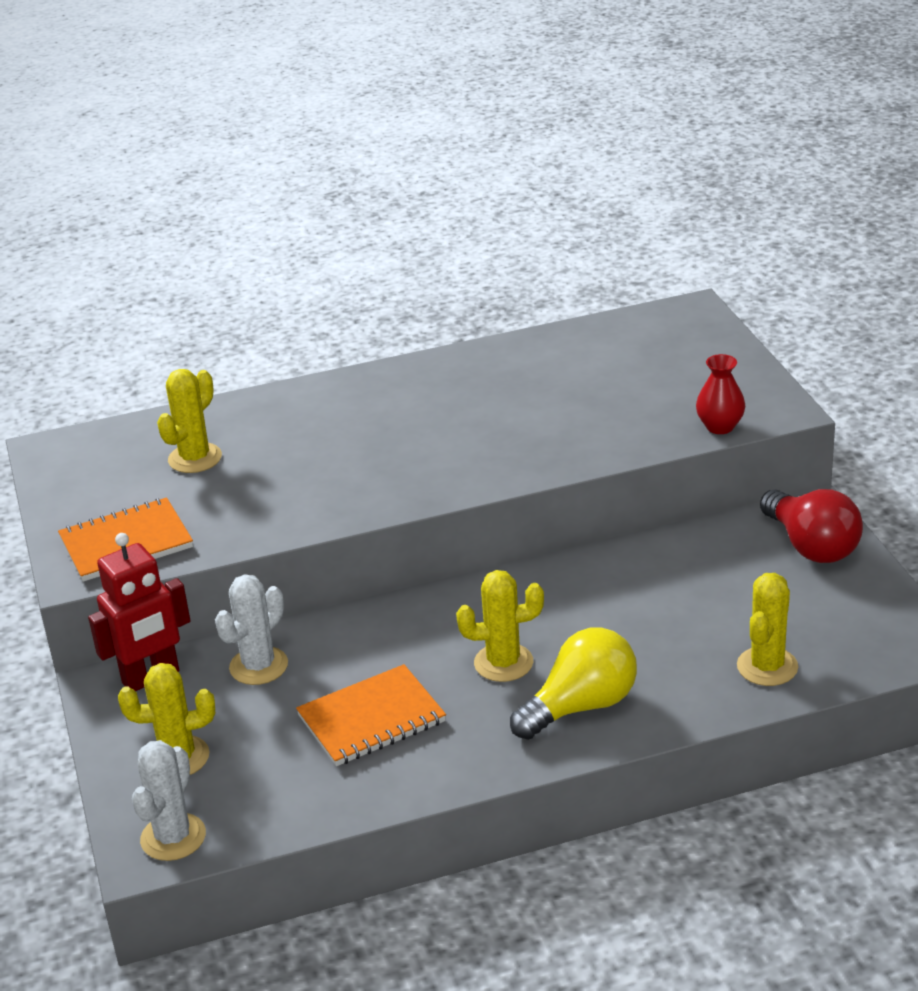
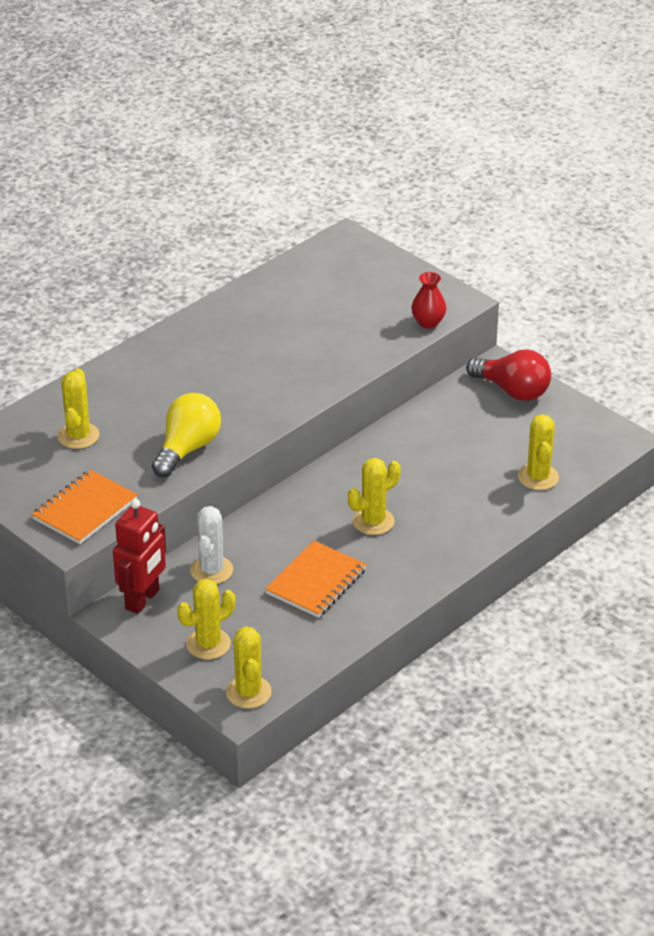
camera: 30 degrees left, 5 degrees up
(173, 837) = (248, 692): white cactus -> yellow cactus
(581, 706) = (443, 535): yellow light bulb -> yellow light bulb (187, 449)

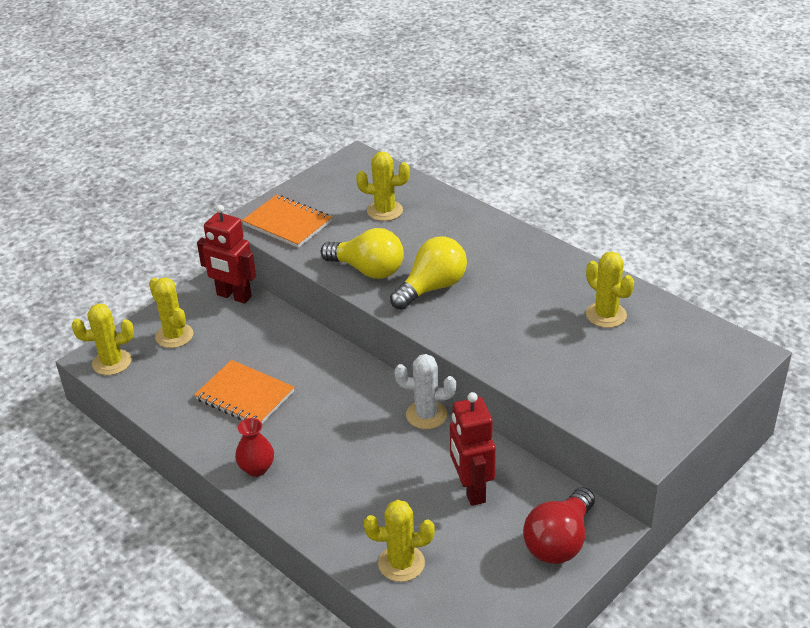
camera: 90 degrees right, 0 degrees up
(211, 570) = (266, 331): white cactus -> white cactus (426, 415)
(226, 406) = (432, 288): none -> yellow light bulb
(373, 521) = (328, 431): yellow cactus -> yellow cactus (606, 315)
(428, 322) = (597, 422): red vase -> red vase (257, 468)
(454, 435) = (471, 490): none -> red robot

